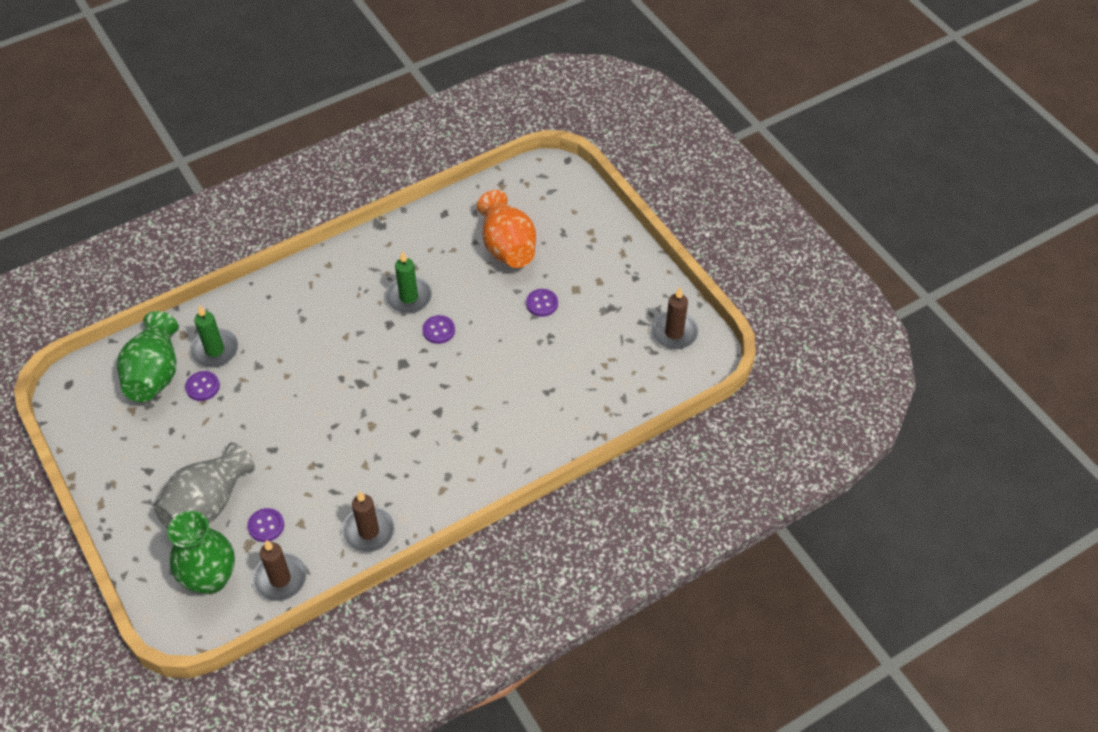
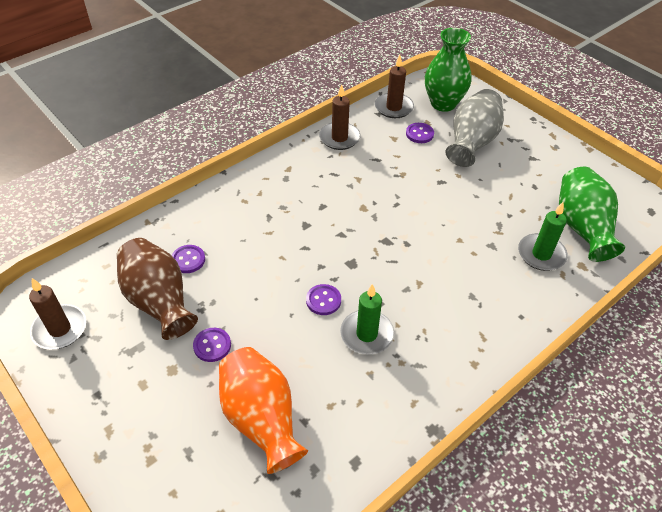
camera: 170 degrees right, 5 degrees down
(202, 387) = (531, 221): purple button -> purple button (188, 260)
(588, 347) = (159, 301): none -> brown vase

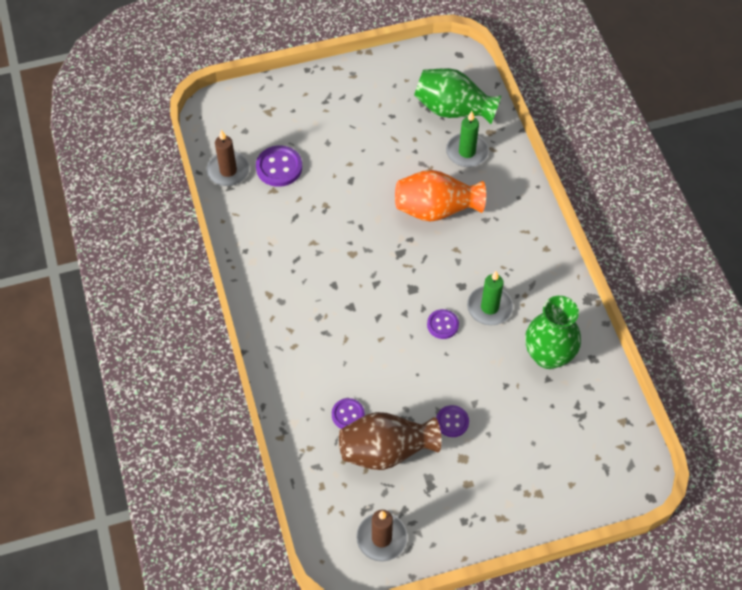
camera: 65 degrees left, 10 degrees up
(261, 419) = (535, 407): orange vase -> orange vase (436, 209)
(339, 138) = (248, 235): brown candle -> none
(419, 134) = (279, 167): purple button -> purple button, size x1.58
(443, 103) = (246, 128): green vase -> green vase (548, 355)
(471, 142) = (313, 133): grey vase -> none

